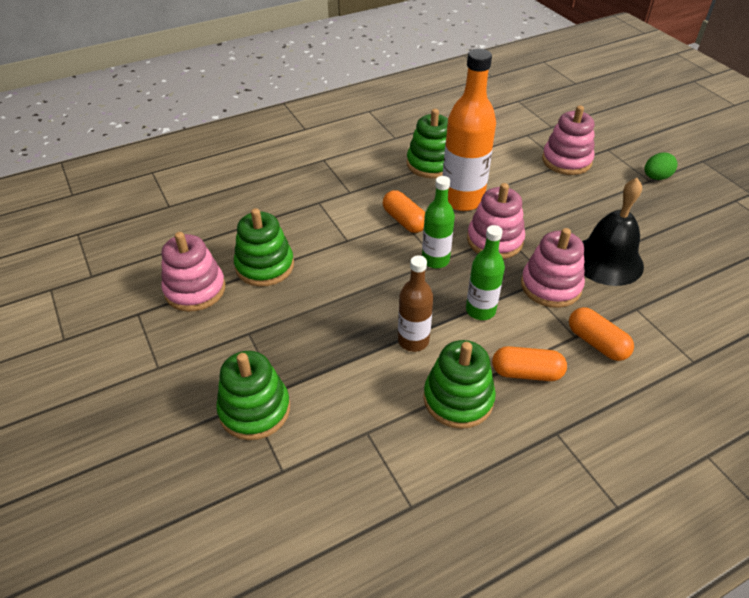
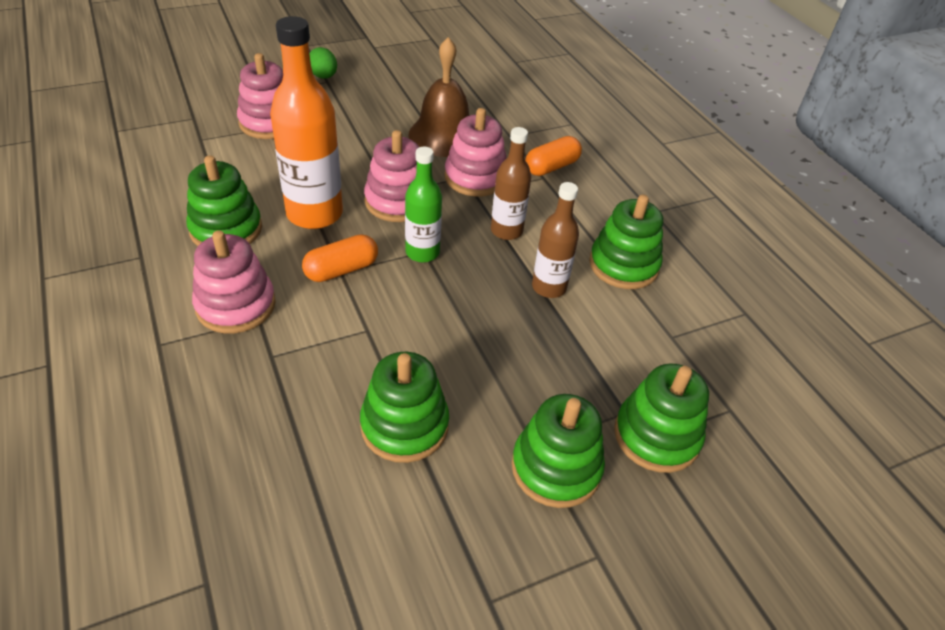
camera: 90 degrees left, 0 degrees up
(195, 289) = (444, 517): pink stacking toy -> pink stacking toy (236, 305)
(228, 345) = (556, 468): none -> green stacking toy
(480, 310) = (506, 231): green bottle -> brown bottle
(526, 372) = (588, 215): orange capsule -> none
(607, 260) = (444, 136): black bell -> brown bell

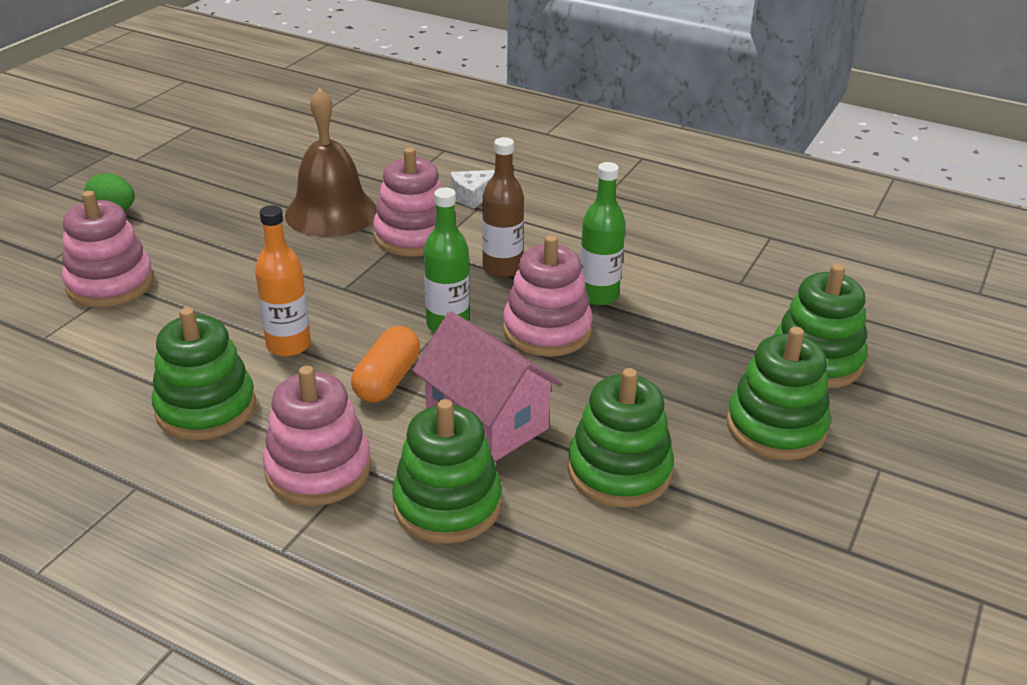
camera: 35 degrees left, 10 degrees down
(314, 214) = (288, 345): orange bottle -> orange bottle, size x0.59
(366, 334) = (486, 420): none -> pink house
(397, 201) = (363, 293): pink stacking toy -> pink stacking toy (547, 330)
(549, 287) = (598, 295): brown bottle -> green bottle
(551, 167) = (473, 195): orange capsule -> white cheese
(623, 265) = (636, 247): green stacking toy -> green stacking toy (447, 504)

